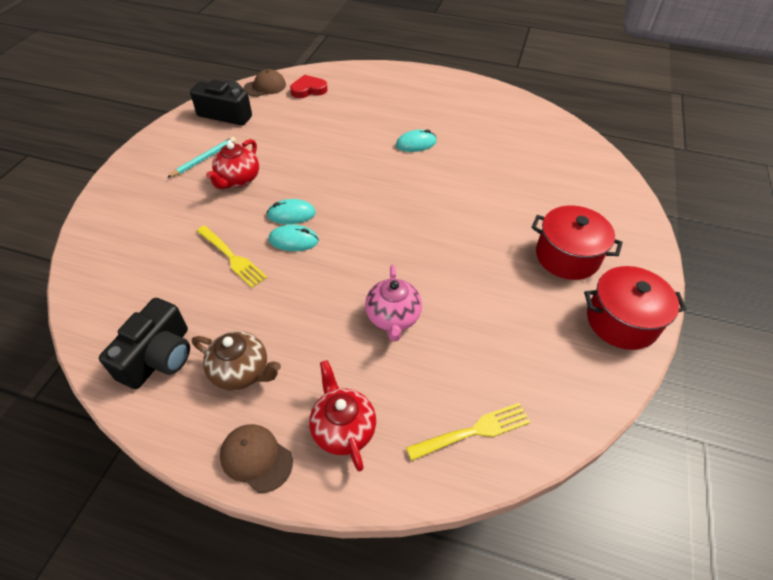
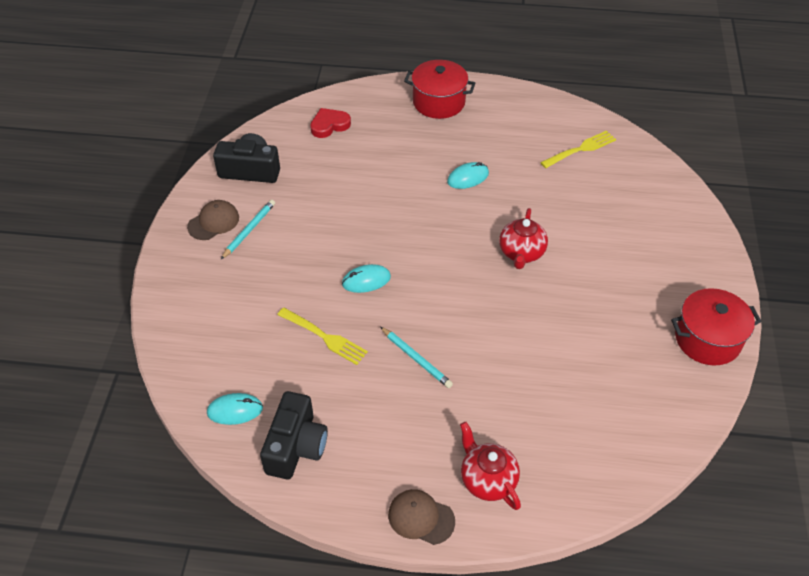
camera: 10 degrees left, 0 degrees up
(238, 180) = (296, 250): red teapot -> red teapot (521, 253)
(241, 372) = (378, 446): brown teapot -> none
(265, 87) = (279, 128): brown cap -> brown cap (213, 222)
(293, 240) = (379, 309): turquoise mouse -> turquoise mouse (235, 410)
(312, 292) = (416, 359): none -> turquoise pencil
(393, 318) = (500, 371): pink teapot -> none
(472, 432) = (599, 462): yellow fork -> yellow fork (580, 149)
(567, 256) = (647, 282): red pot -> red pot (439, 102)

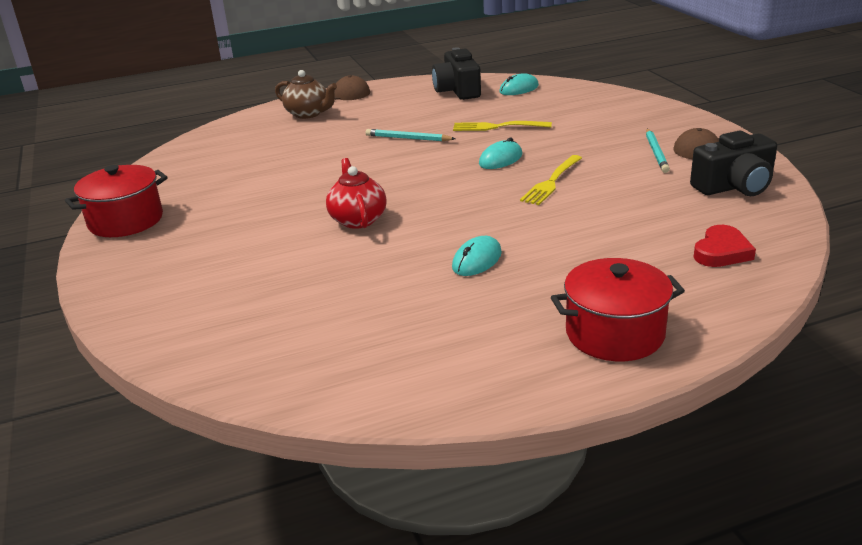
camera: 155 degrees right, 20 degrees down
(487, 480) = (308, 114): red teapot -> brown teapot
(580, 149) = (338, 345): yellow fork -> yellow fork (551, 181)

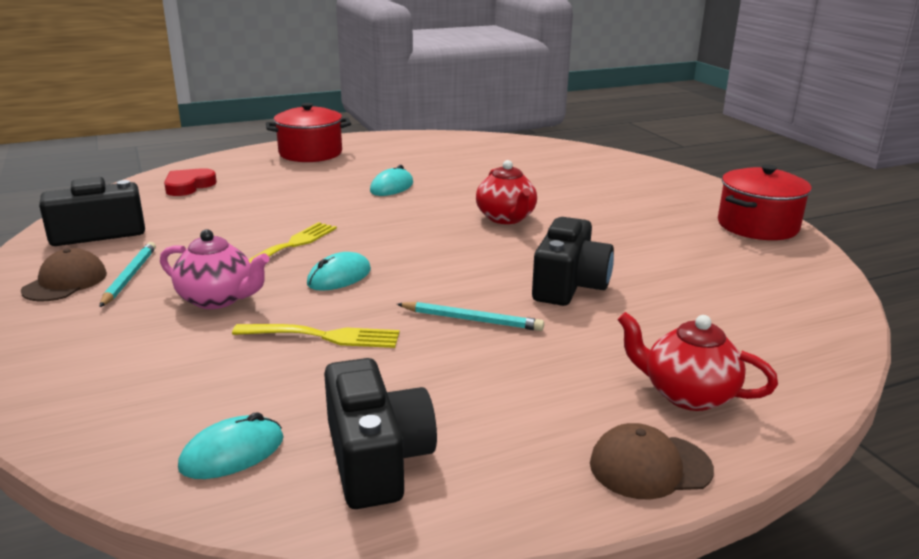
camera: 175 degrees right, 5 degrees down
(308, 114) = (687, 395): brown teapot -> red teapot
(334, 161) = (569, 285): none -> black camera
(577, 142) = (218, 299): none -> pink teapot

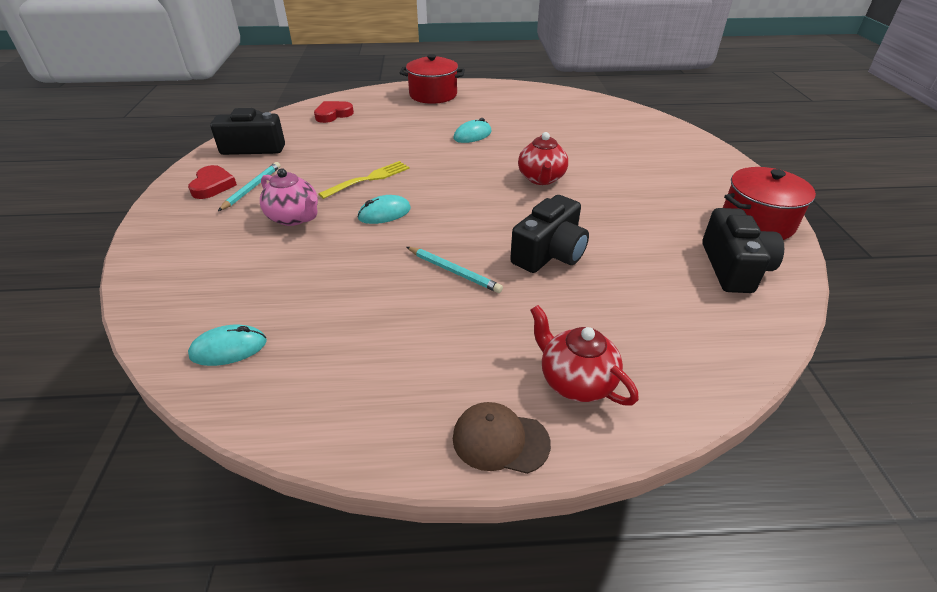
camera: 20 degrees right, 15 degrees up
(65, 282) = (212, 185): brown cap -> red heart
(322, 336) = (341, 264): yellow fork -> none
(376, 458) = (313, 378): black camera -> black camera (733, 267)

